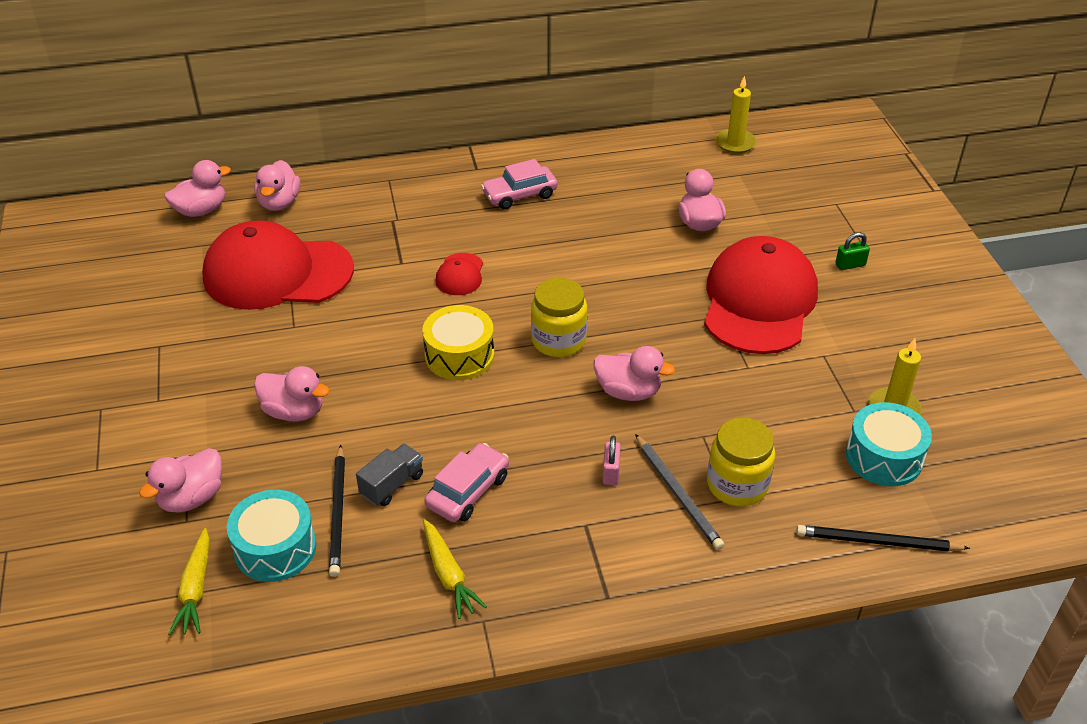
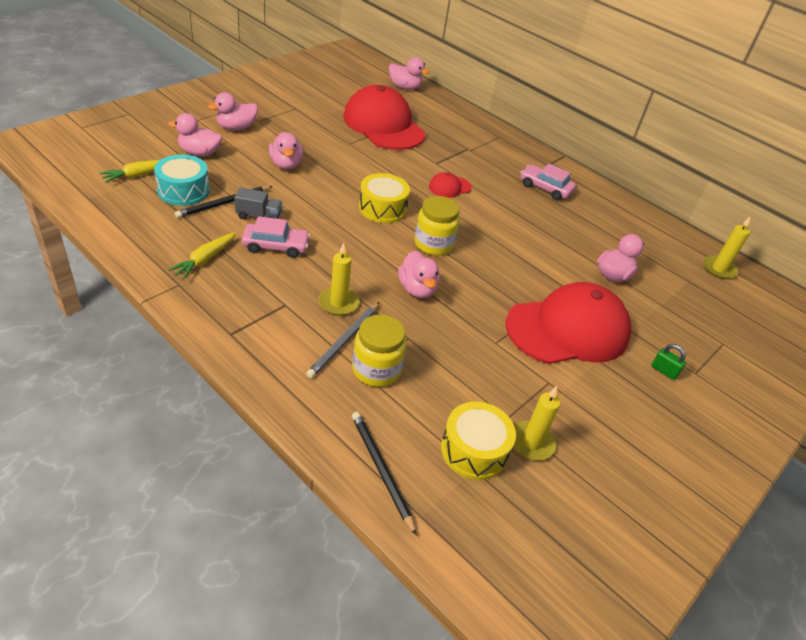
camera: 50 degrees right, 0 degrees up
(279, 203) = (437, 108): pink duck -> pink duck (236, 127)
(611, 472) = (338, 303): pink padlock -> yellow candle
(884, 457) = (474, 450): turquoise drum -> yellow drum

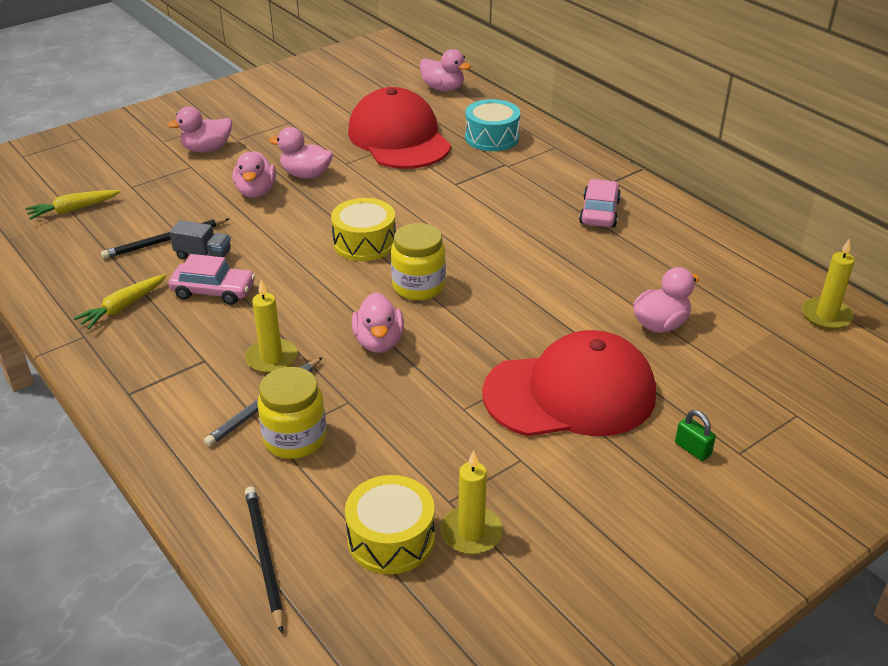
camera: 15 degrees right, 5 degrees down
(183, 191) = (120, 227): turquoise drum -> turquoise drum (492, 137)
(199, 153) = (153, 181): pink duck -> pink duck (306, 175)
(449, 187) = (464, 214): red cap -> none
(545, 188) = (599, 212): pink car -> pink car turned 60 degrees clockwise

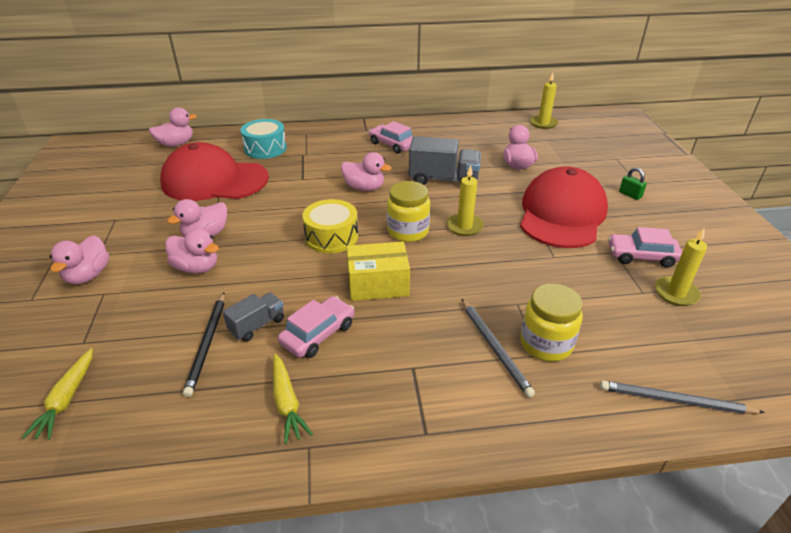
camera: 60 degrees left, 0 degrees up
(264, 556) = (675, 400): black pencil -> grey pencil
(271, 358) = (439, 327): yellow candle -> yellow candle (464, 226)
(310, 299) = (378, 284): none -> yellow box
(379, 342) = (458, 268): pink duck -> pink duck (364, 188)
(391, 539) = (672, 329): yellow drum -> none
(532, 487) = (641, 256): none -> pink car
(556, 276) = (443, 179): none -> grey truck
(692, 449) = (630, 195): green padlock -> green padlock turned 60 degrees clockwise

